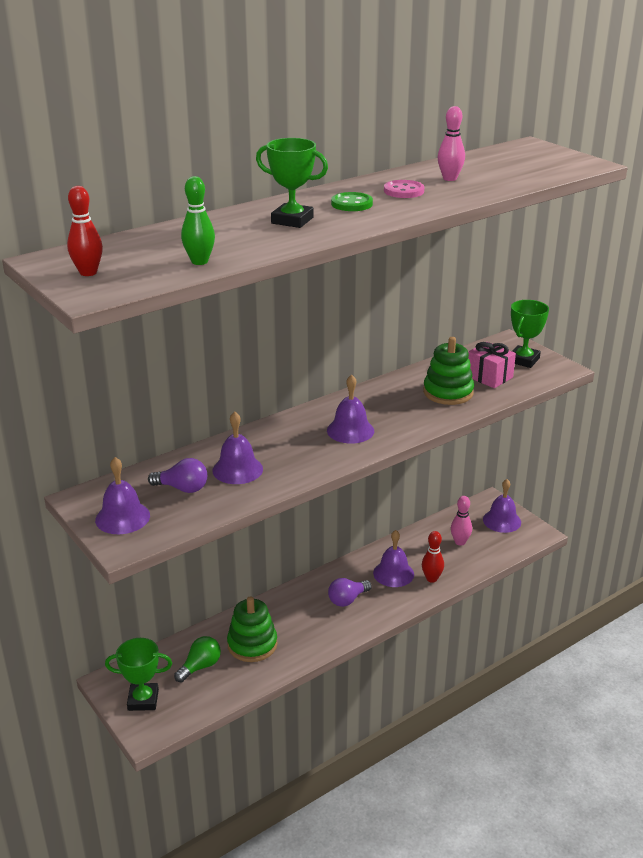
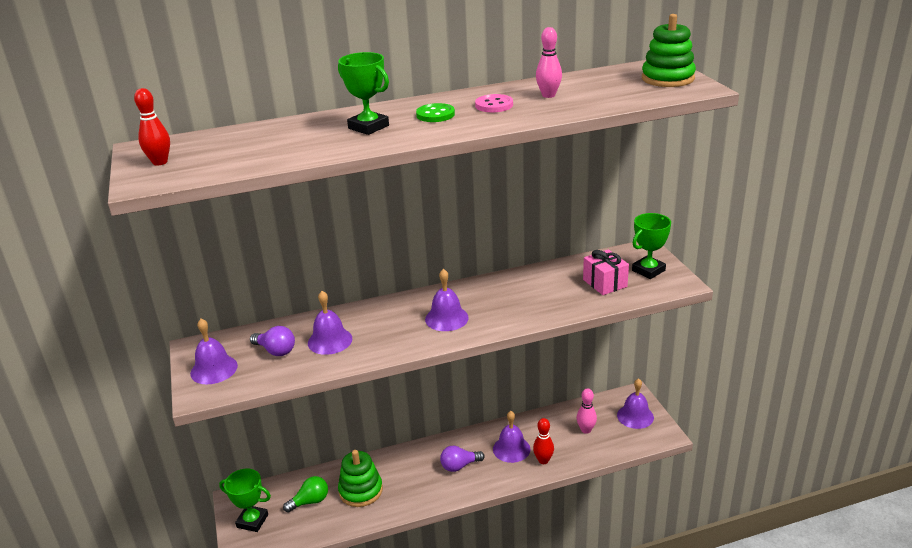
camera: 20 degrees right, 0 degrees up
(199, 261) = (254, 160): green bowling pin -> none
(448, 392) = (556, 293): green stacking toy -> green stacking toy (667, 78)

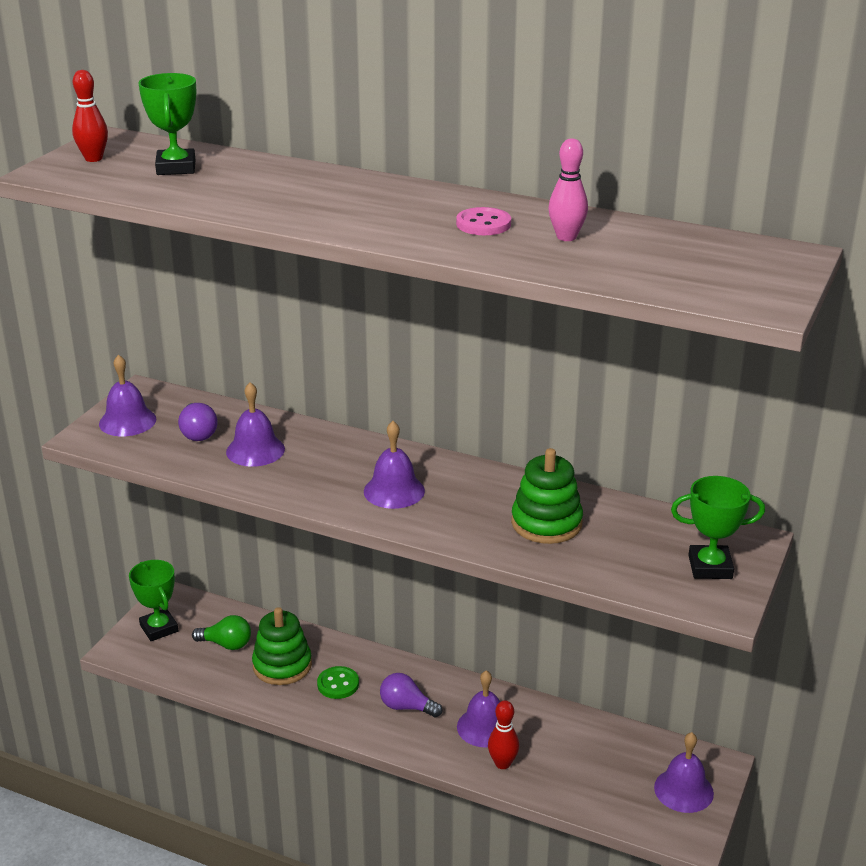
camera: 40 degrees right, 0 degrees up
(368, 127) = (316, 197): green trophy -> green trophy (176, 168)
(435, 114) = (404, 210): green button -> green button (338, 684)
(586, 430) = (598, 764): pink bowling pin -> none
(605, 283) = (629, 551): pink gift -> none
(667, 78) = (757, 275): green stacking toy -> green stacking toy (546, 523)

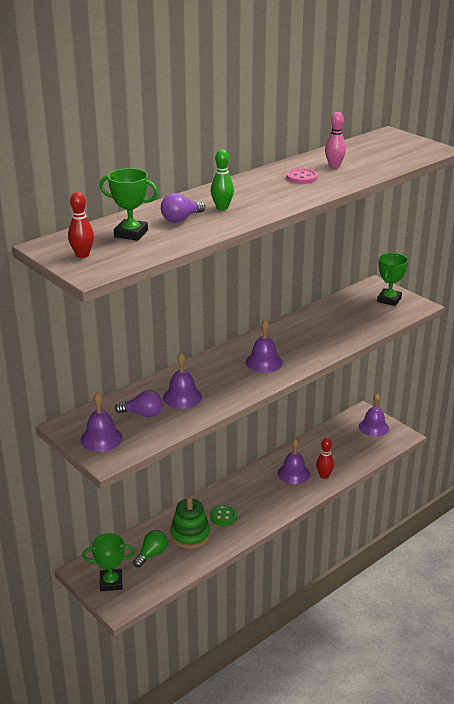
camera: 65 degrees left, 0 degrees up
(308, 197) = (222, 207): none -> green bowling pin
(406, 707) = (260, 496): purple light bulb -> purple light bulb (181, 219)
(546, 523) = (326, 328): green stacking toy -> none

